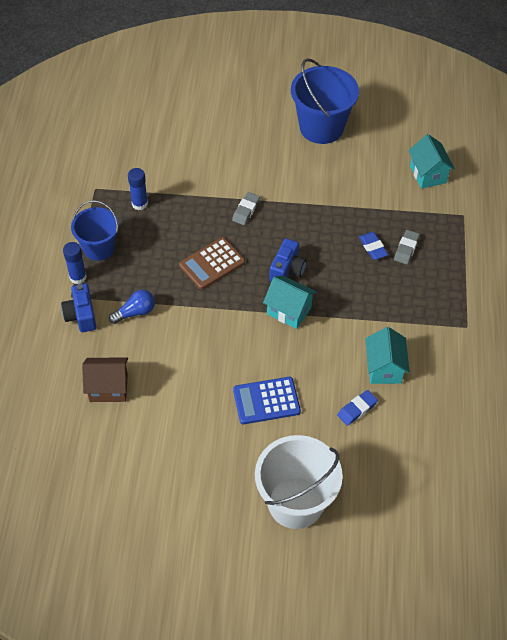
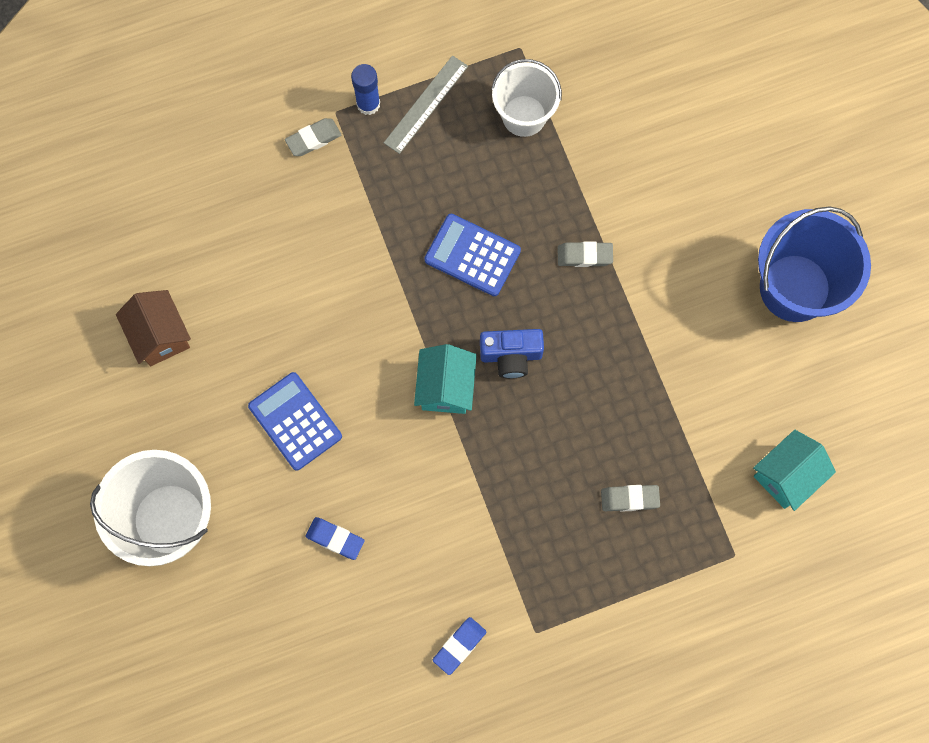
camera: 65 degrees right, 20 degrees up
(81, 315) = (313, 139): blue camera -> grey eraser
(99, 248) = (426, 104): blue bucket -> grey ruler
(108, 388) = (225, 226): brown house -> brown house (160, 336)
(135, 312) = (349, 200): blue light bulb -> none
(139, 204) = (524, 116): blue glue stick -> white bucket
(212, 264) = (472, 255): brown calculator -> blue calculator
(373, 248) = (608, 452): blue eraser -> blue eraser (459, 646)
(384, 368) = (414, 548): turquoise house -> none

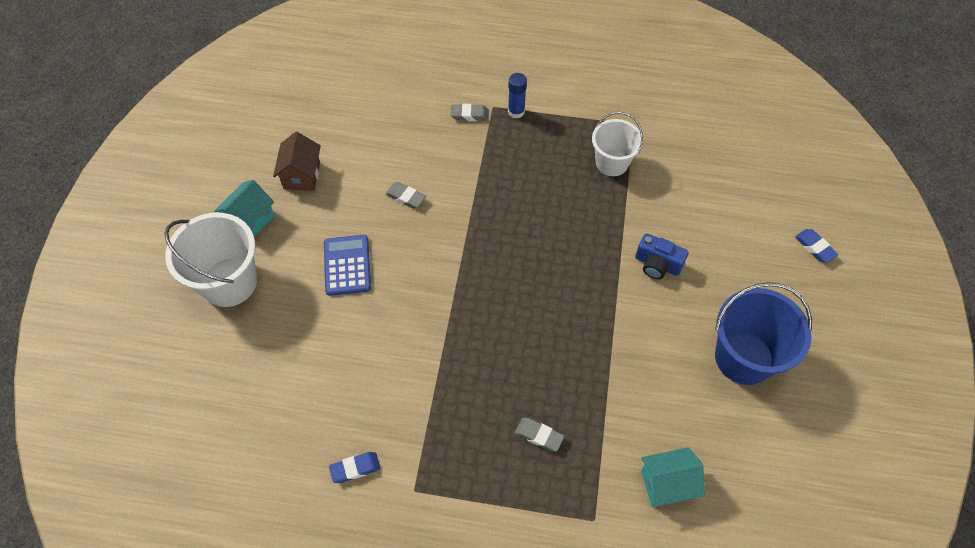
camera: 30 degrees right, 15 degrees down
(335, 539) = (321, 350): blue eraser -> blue eraser (814, 247)
(426, 104) = (552, 128): grey ruler -> none
(446, 387) = (457, 295): turquoise house -> turquoise house (251, 220)
(472, 255) = (526, 226): blue calculator -> none
(511, 356) = (513, 298): blue camera -> blue camera (657, 264)
(584, 256) = (602, 263): grey eraser -> grey eraser (405, 197)

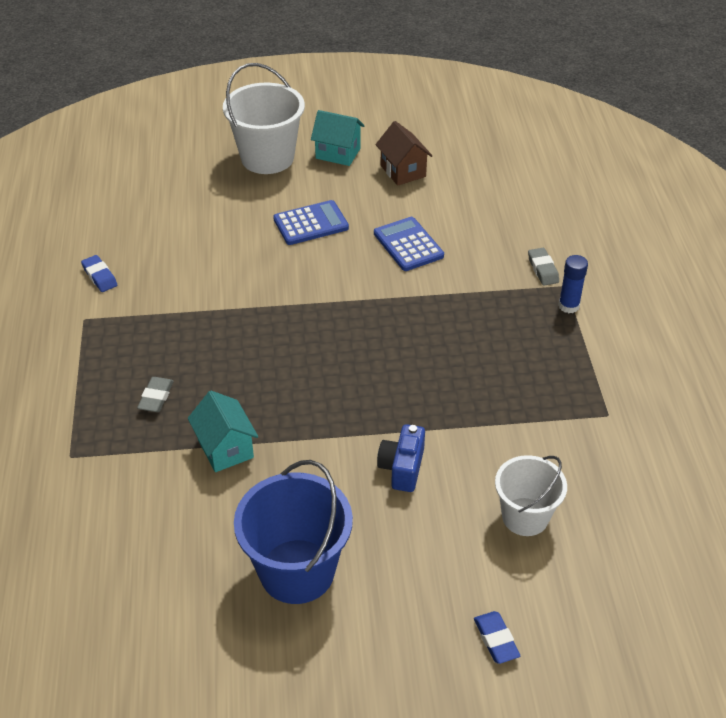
camera: 75 degrees right, 15 degrees down
(302, 175) = (403, 171): brown house -> brown house turned 75 degrees clockwise
(405, 197) = (408, 245): grey eraser -> blue calculator
(612, 163) = (536, 403): white bucket -> white bucket (525, 516)
(666, 484) = (118, 513): turquoise house -> turquoise house (225, 448)
(814, 247) = (496, 640): blue eraser -> blue eraser turned 60 degrees counterclockwise

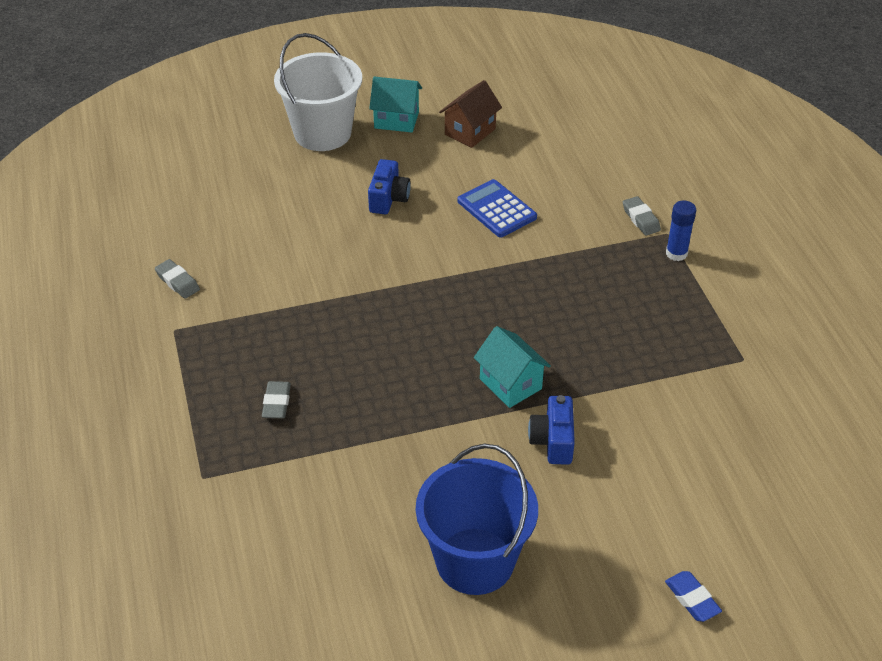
camera: 10 degrees left, 0 degrees up
(100, 276) = (177, 282): blue eraser -> grey eraser
(225, 448) = (365, 446): turquoise house -> turquoise house (510, 384)
(311, 223) = (388, 198): blue calculator -> blue camera
(403, 171) = (470, 132): brown house -> brown house turned 75 degrees clockwise
(525, 516) = (688, 473): white bucket -> none

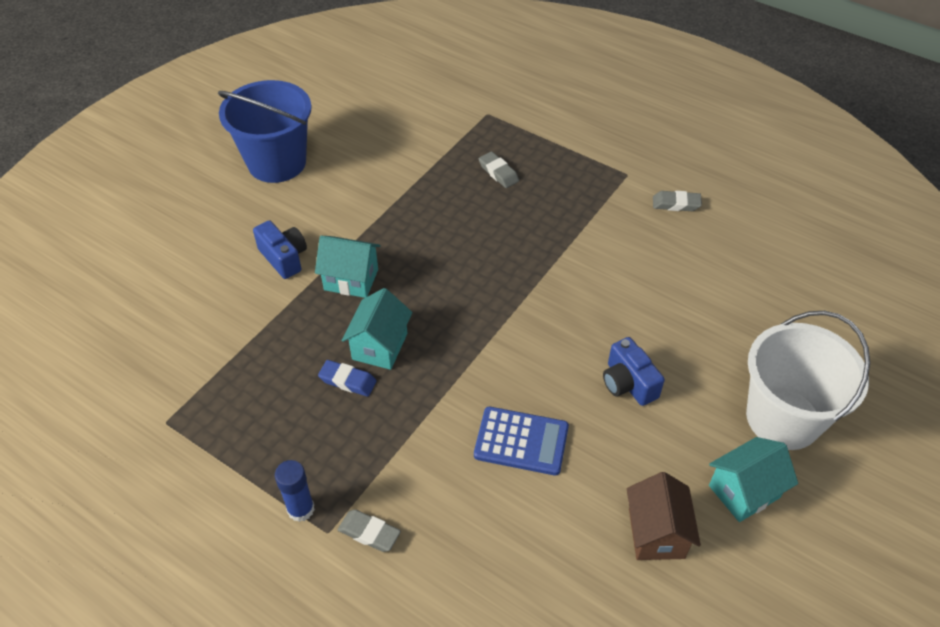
camera: 140 degrees right, 5 degrees up
(535, 318) = (380, 346): none -> turquoise house
(692, 599) = (118, 216): blue eraser -> blue eraser (348, 381)

